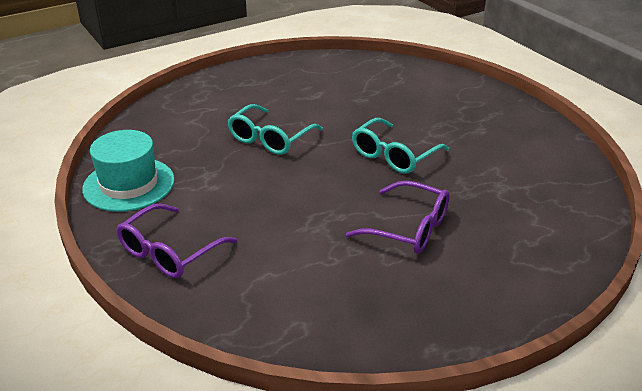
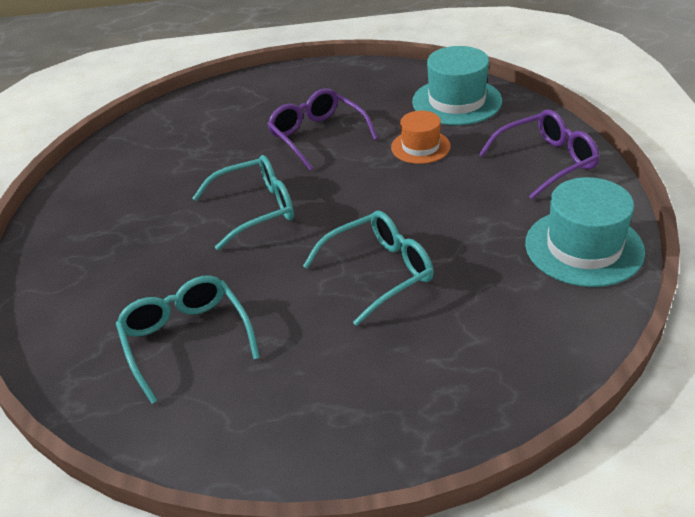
camera: 150 degrees left, 5 degrees up
(292, 311) = (457, 101): none -> turquoise hat
(299, 240) = (420, 147): none -> orange hat
(356, 88) = (186, 340): none -> turquoise glasses

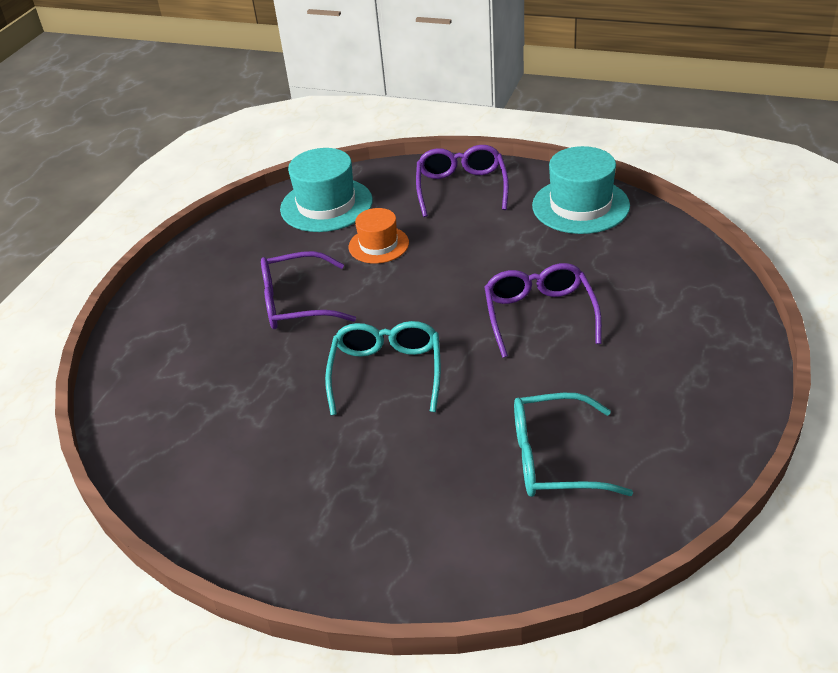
camera: 65 degrees left, 0 degrees up
(378, 272) = (539, 316): turquoise glasses -> purple glasses

